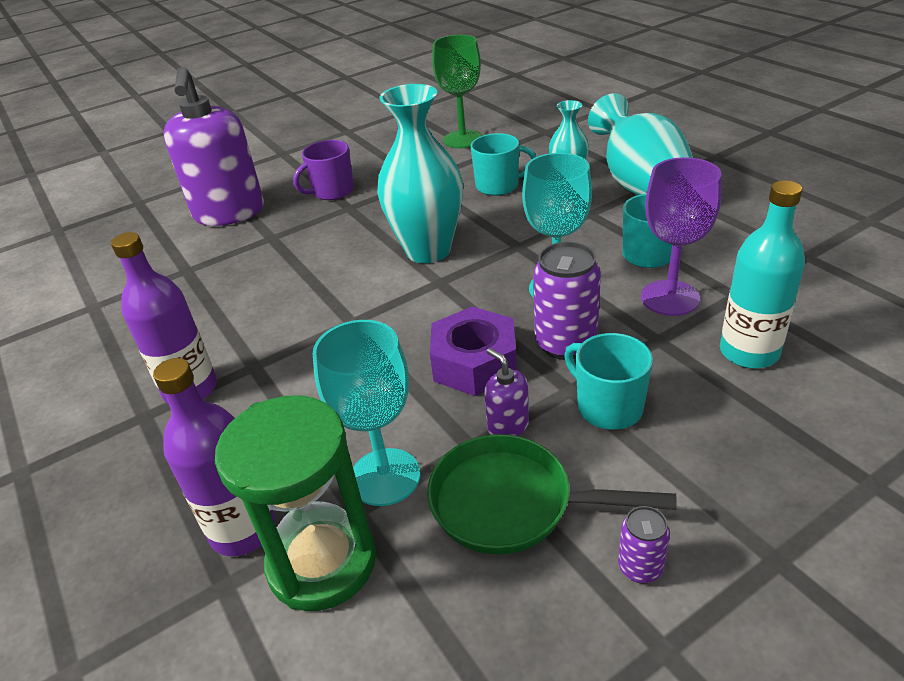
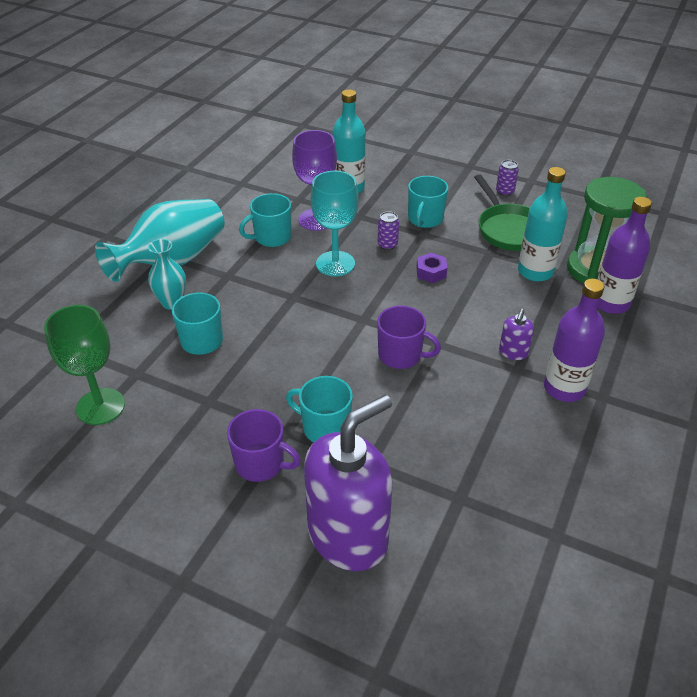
camera: 125 degrees left, 5 degrees up
(330, 225) = (325, 428): none -> turquoise mug
(362, 290) = (401, 355): none -> purple mug
(385, 477) = (535, 271): turquoise goblet -> turquoise bottle
(428, 250) = (327, 342): turquoise vase -> none
(475, 363) = (431, 272): purple nut -> purple nut, size x0.54
(507, 426) = (466, 245): purple soap dispenser -> purple soap dispenser (513, 352)
(565, 344) = (387, 245): purple can -> purple can, size x0.53

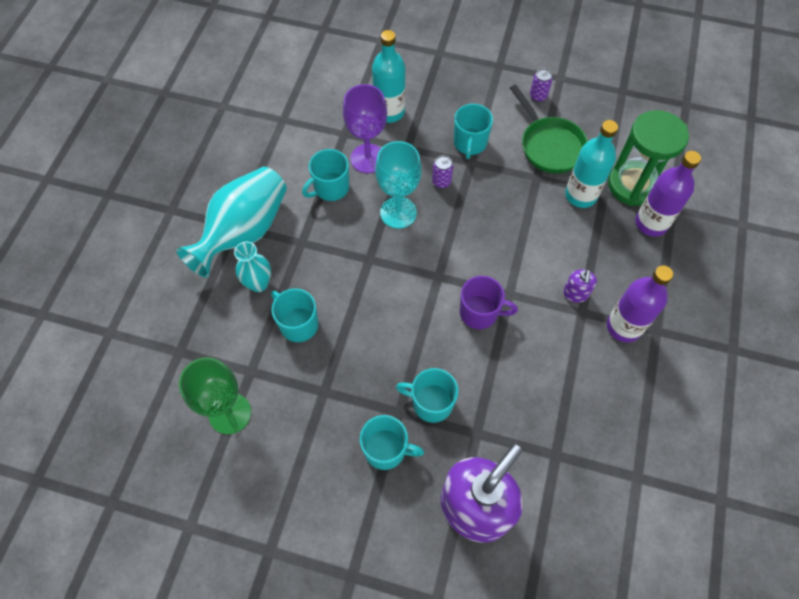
camera: 10 degrees left, 20 degrees up
(261, 463) = (386, 449): purple mug -> turquoise mug
(431, 272) = (488, 210): purple nut -> none

